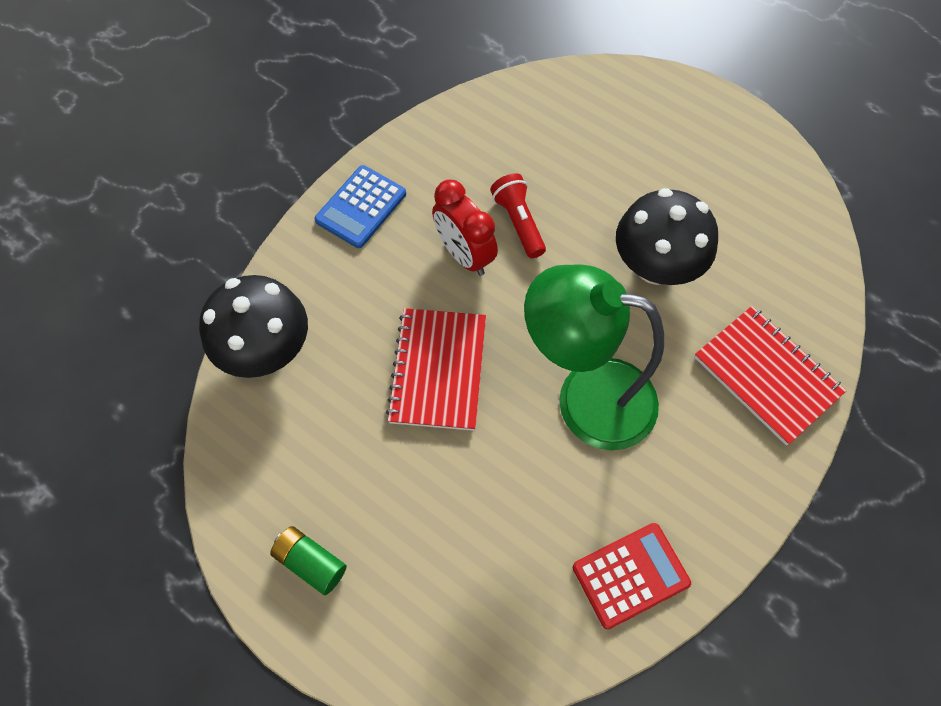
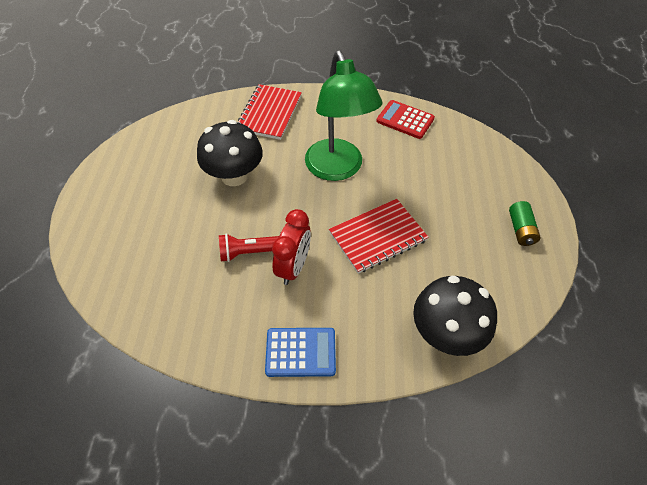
camera: 125 degrees left, 10 degrees down
(518, 222) = (248, 252): red flashlight -> red flashlight turned 45 degrees clockwise

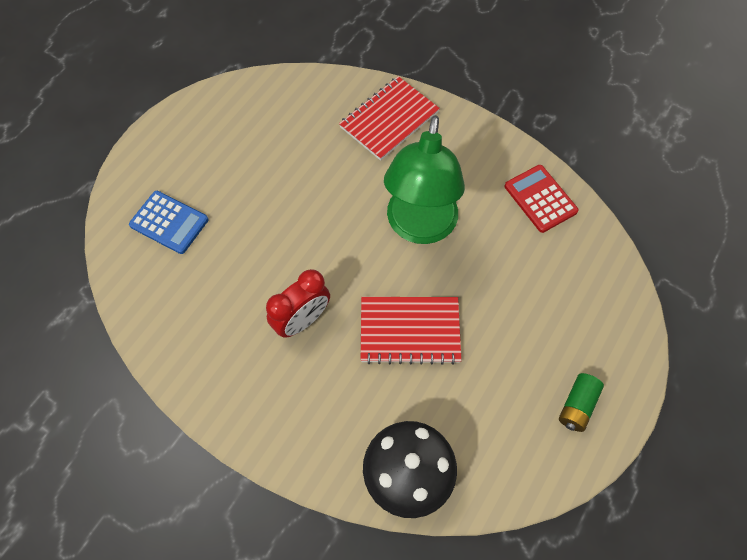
camera: 30 degrees right, 10 degrees up
(234, 176) = (306, 183): black mushroom -> none
(248, 252) = (268, 281): red flashlight -> none
(300, 352) = (255, 414): blue calculator -> blue calculator (169, 222)

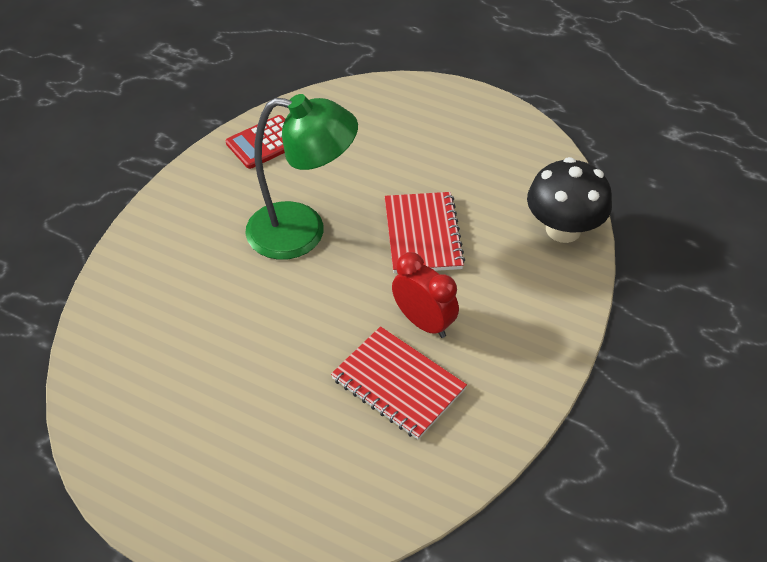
camera: 95 degrees left, 15 degrees down
(169, 222) = (306, 477): blue calculator -> none
(389, 120) = (155, 266): red notebook -> red notebook (398, 384)
(577, 406) = (475, 123): green battery -> none

